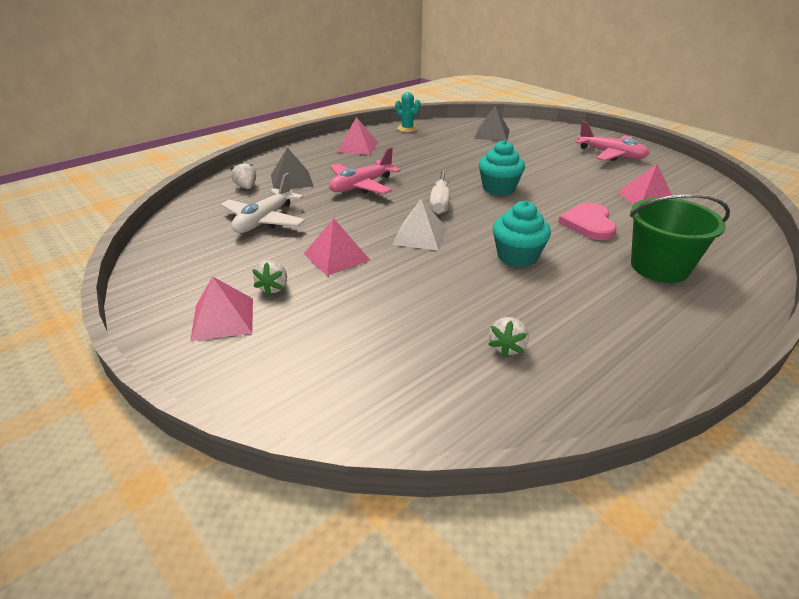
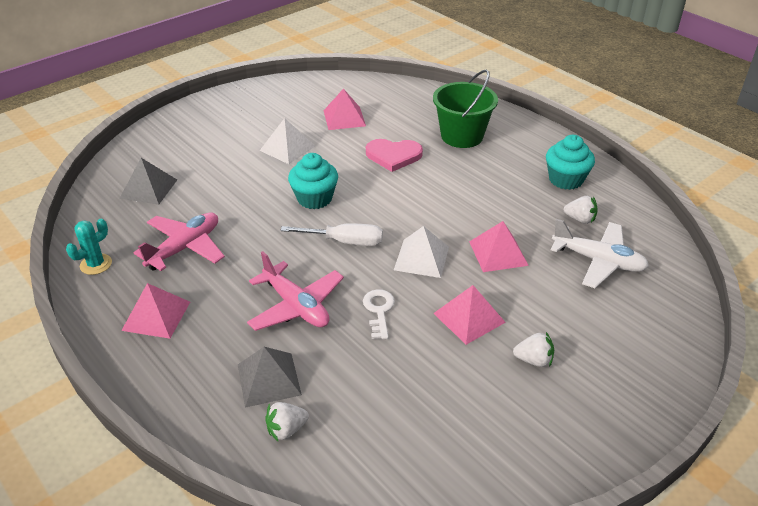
camera: 90 degrees left, 5 degrees up
(223, 318) = (592, 391): pink pyramid -> pink pyramid (498, 253)
(264, 220) = (391, 391): white plane -> white plane (598, 261)
(351, 216) = (379, 311): none -> white key
(517, 256) = (454, 201): turquoise cupcake -> turquoise cupcake (565, 179)
(573, 175) = (287, 148): none -> white pyramid
(611, 155) = (239, 117): pink plane -> pink plane (185, 248)

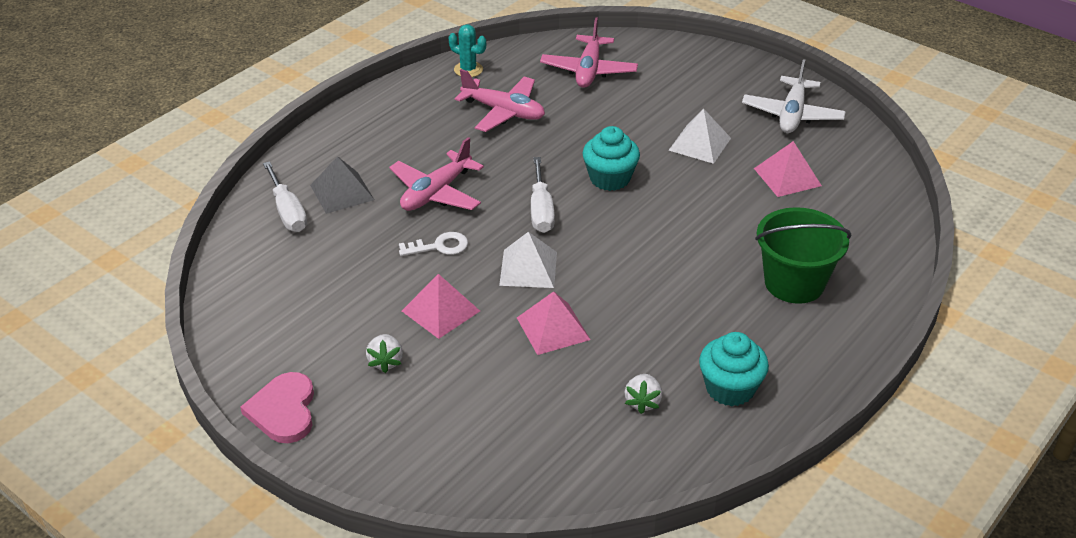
camera: 80 degrees right, 0 degrees up
(149, 188) = (588, 70): grey pyramid -> pink plane
(156, 315) = (409, 116): pink pyramid -> none
(286, 429) = (287, 211): white strawberry -> white screwdriver
(393, 156) = (719, 227): pink heart -> pink heart (283, 410)
(598, 261) = (561, 418): white plane -> white plane (792, 115)

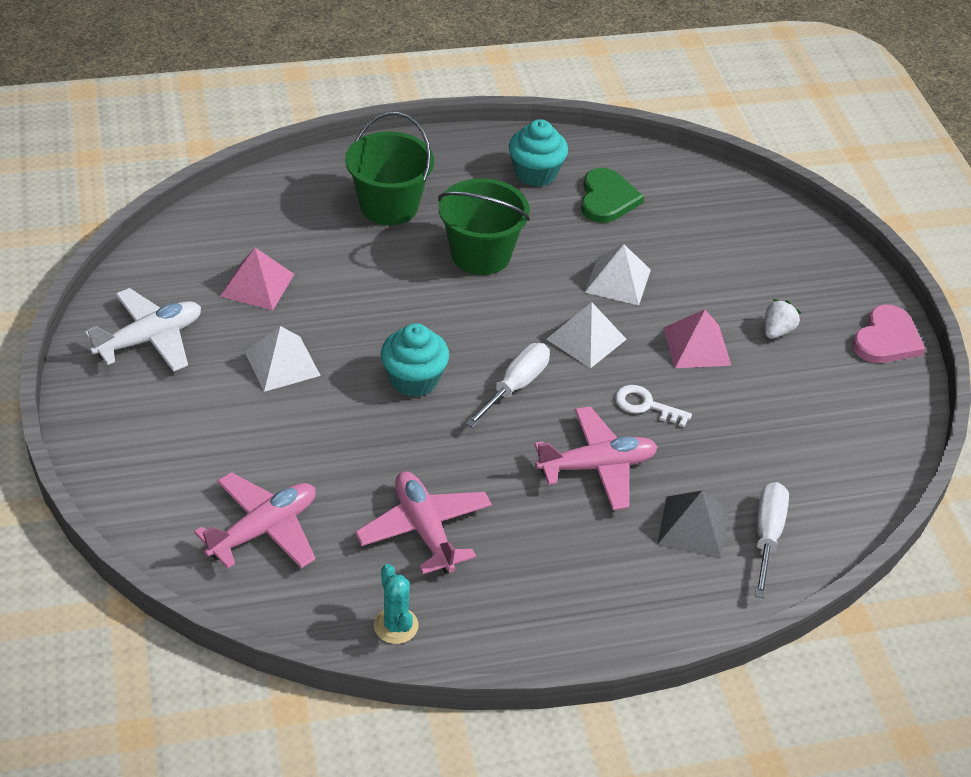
camera: 145 degrees left, 5 degrees up
(553, 328) = (617, 281): pink pyramid -> white pyramid
(643, 402) = (607, 199): white strawberry -> green heart
(678, 286) = (480, 255): none -> green bucket

